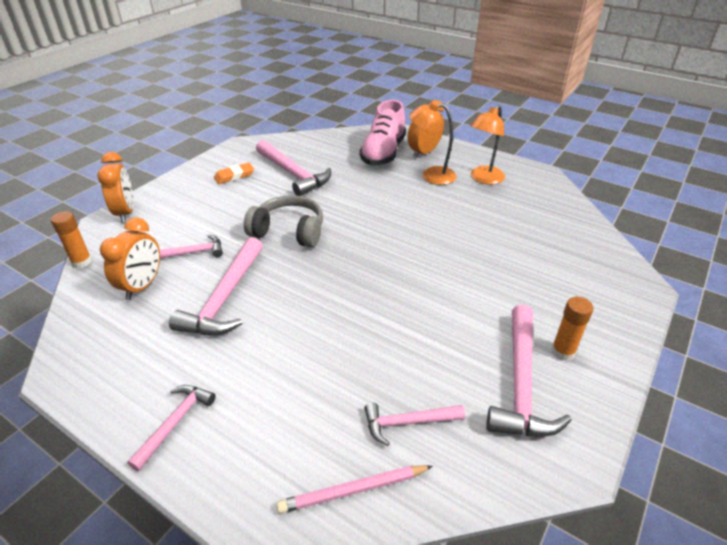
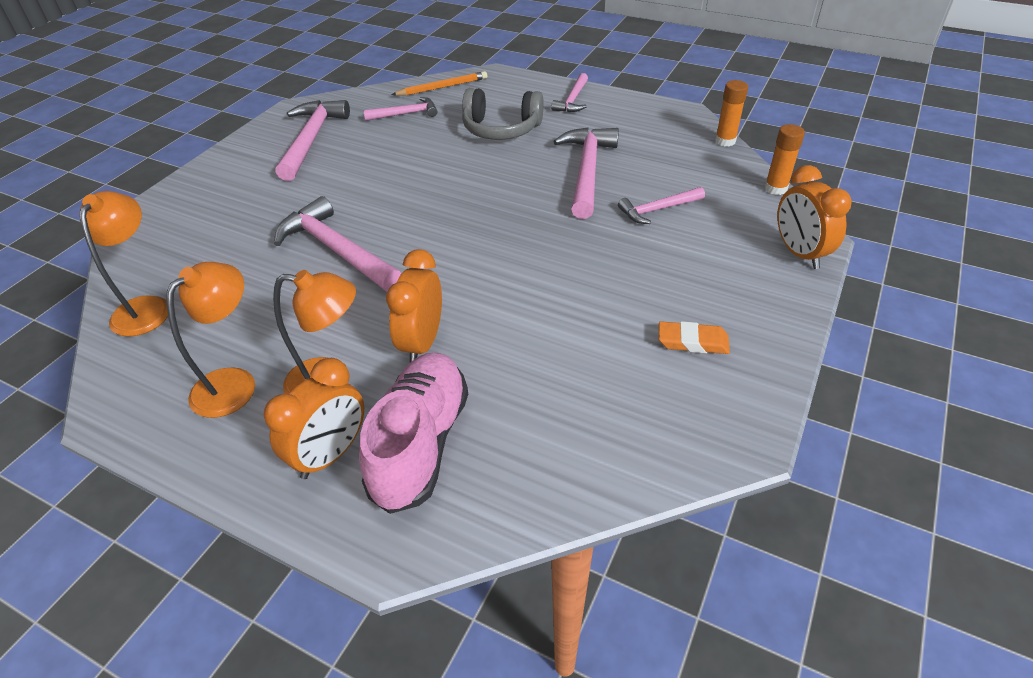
camera: 175 degrees right, 5 degrees up
(142, 286) = (681, 173): orange clock -> orange clock (422, 343)
(234, 176) = (692, 342): orange eraser -> orange eraser turned 45 degrees clockwise
(289, 231) = (551, 248): grey headphones -> grey headphones (501, 129)
(293, 174) = (589, 358): pink hammer -> pink hammer (336, 250)
(353, 490) = (442, 87): pink pencil -> orange pencil
(562, 352) = (263, 161): orange glue stick -> orange glue stick (725, 141)
(566, 219) = (146, 307): none -> orange lamp

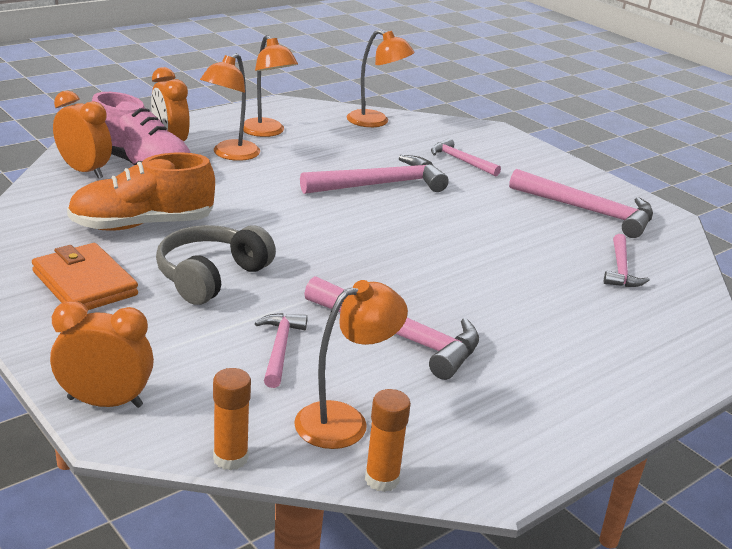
camera: 110 degrees right, 15 degrees down
(422, 343) = (230, 187): orange clock -> orange clock (84, 171)
(442, 87) = (687, 310): orange pencil -> none
(501, 129) = (543, 315): grey headphones -> grey headphones (211, 276)
(559, 363) = (142, 225): none -> orange shoe
(573, 100) = (597, 395): pink hammer -> pink hammer (461, 160)
(692, 342) = (85, 283): orange eraser -> orange wallet
(695, 165) = (344, 420): none -> orange lamp

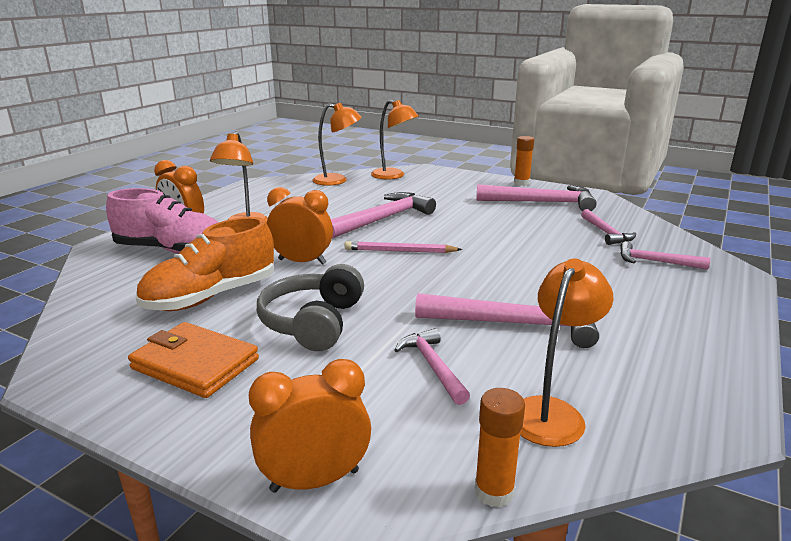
camera: 20 degrees left, 5 degrees down
(84, 171) = (119, 267): orange clock -> orange clock (302, 261)
(267, 132) = (260, 204): orange lamp -> orange lamp (394, 176)
(361, 227) = (400, 251): none -> pink pencil
(382, 479) = (642, 456): orange glue stick -> orange glue stick (521, 183)
(461, 160) = (423, 191): pink hammer -> pink hammer (655, 262)

